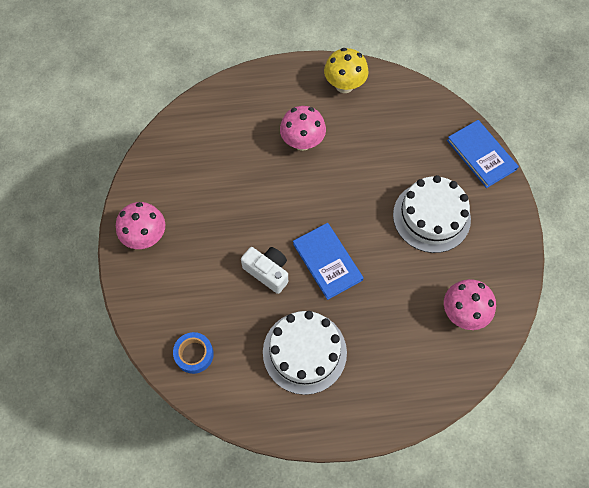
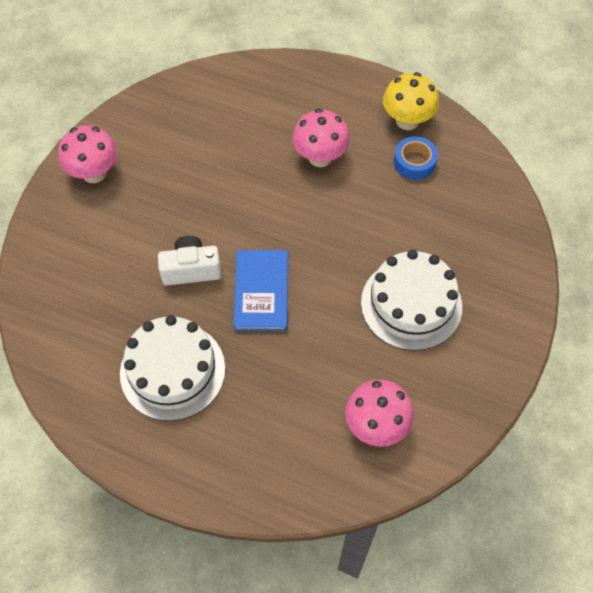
camera: 30 degrees right, 5 degrees down
(194, 354) = (60, 311): blue tape -> blue tape (414, 162)
(267, 272) = (191, 269): white camera -> white camera turned 75 degrees counterclockwise
(481, 155) = (517, 267): blue book -> none

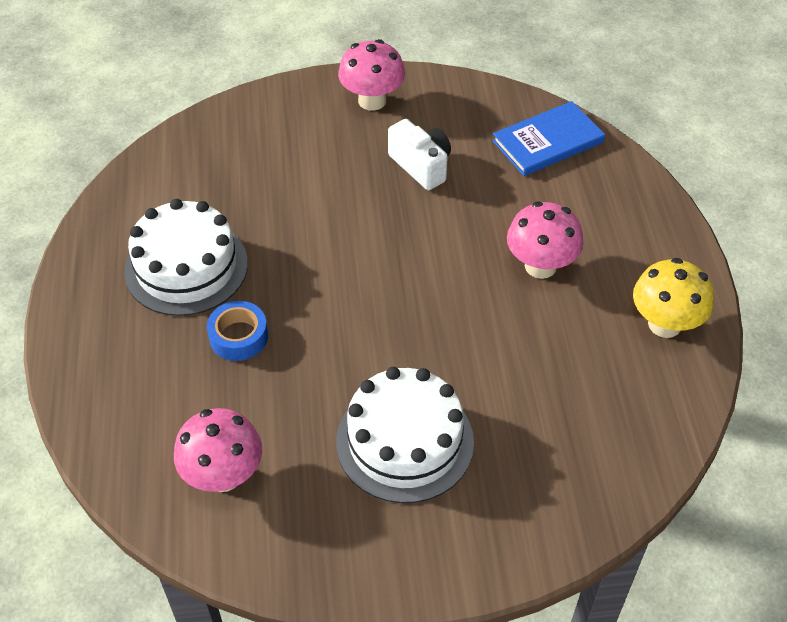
camera: 60 degrees right, 10 degrees down
(191, 269) = (313, 226): white camera -> white camera (421, 166)
(261, 292) = (326, 295): blue book -> blue book (548, 142)
(414, 162) = (609, 358): blue tape -> blue tape (238, 337)

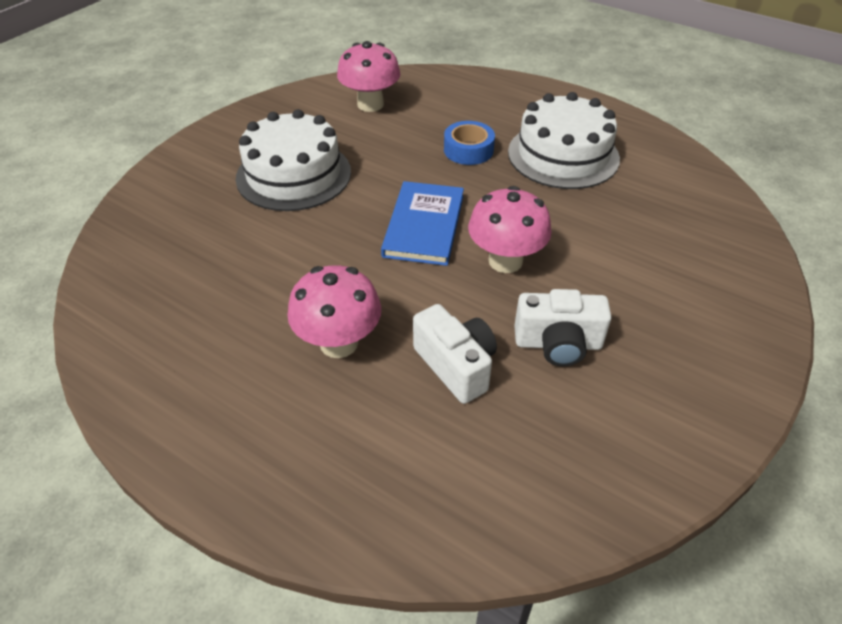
camera: 130 degrees right, 5 degrees down
(372, 101) = (703, 368): pink mushroom -> pink mushroom (505, 261)
(491, 200) = (456, 366): none -> white camera
(548, 142) = (496, 486): blue book -> blue book (424, 226)
(664, 324) = (173, 381): yellow mushroom -> none

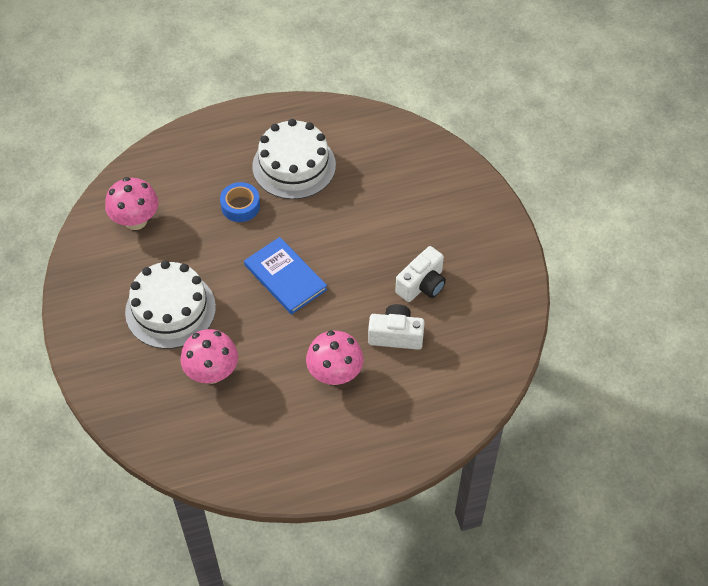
camera: 50 degrees left, 10 degrees up
(505, 261) = (349, 262): pink mushroom -> pink mushroom (212, 372)

